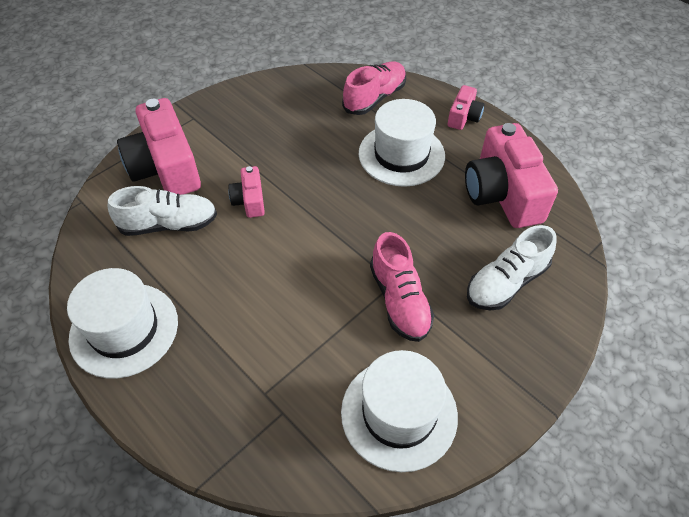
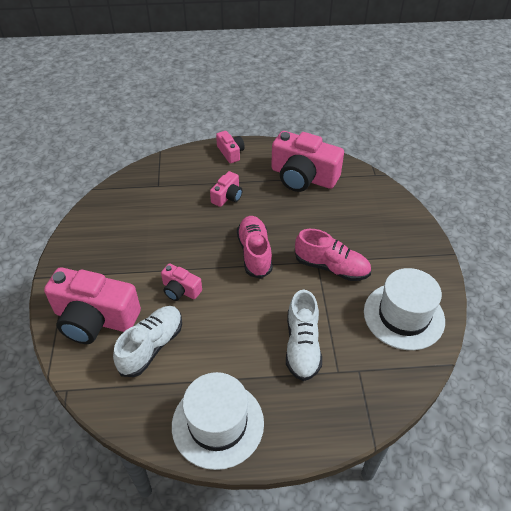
camera: 50 degrees left, 5 degrees down
(375, 98) = (167, 177): pink shoe -> pink shoe (254, 253)
(401, 154) = (227, 196): white hat -> pink camera
(506, 282) = (362, 216): white shoe -> white shoe (302, 346)

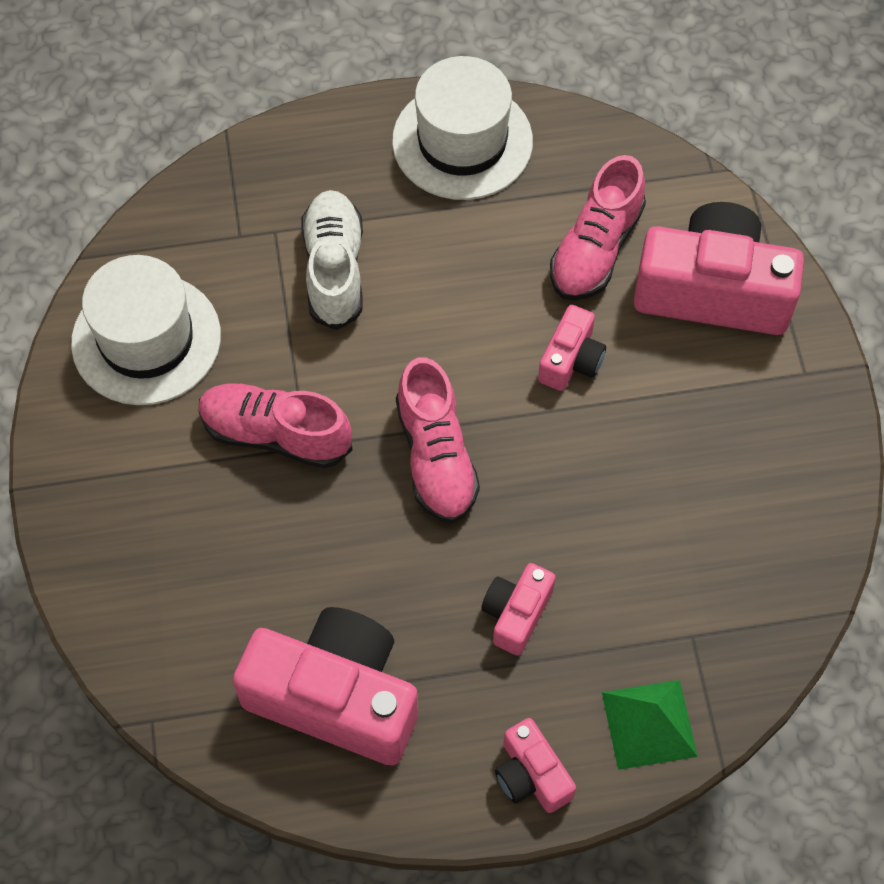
camera: 175 degrees right, 15 degrees up
(151, 346) = (595, 249): white shoe -> pink shoe
(180, 290) = (571, 360): pink camera -> pink camera turned 90 degrees clockwise
(183, 162) = (649, 724): none -> green pyramid

